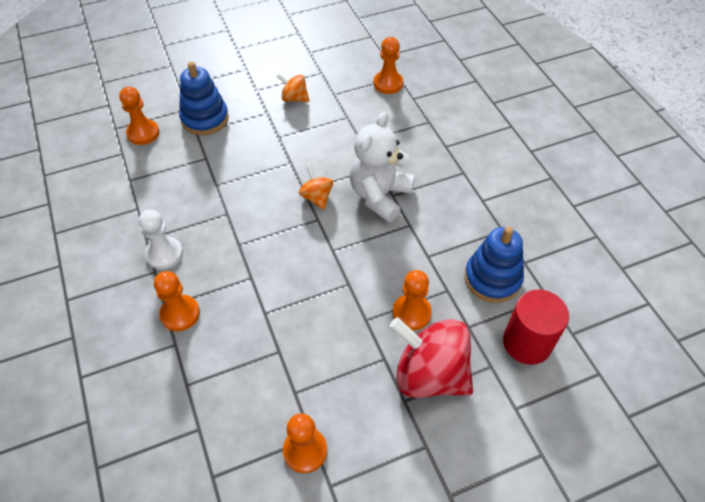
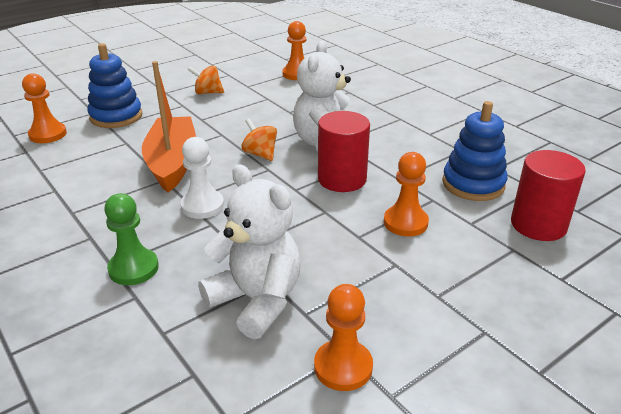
camera: 15 degrees left, 20 degrees down
(164, 254) = (98, 221): white pawn -> white pawn (202, 206)
(180, 314) = (133, 268): orange pawn -> green pawn
(238, 193) = (172, 163): none -> orange boat
(262, 370) = (256, 300): none -> white teddy bear
(377, 246) = (342, 179): none -> red cylinder
(430, 374) = (453, 268): red spinning top -> none

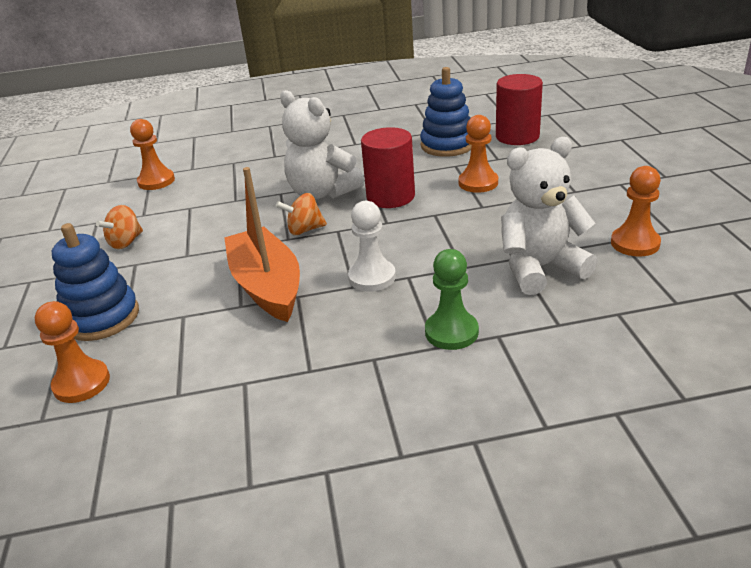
camera: 60 degrees left, 0 degrees up
(172, 163) = (267, 286): orange boat -> orange boat turned 45 degrees clockwise

